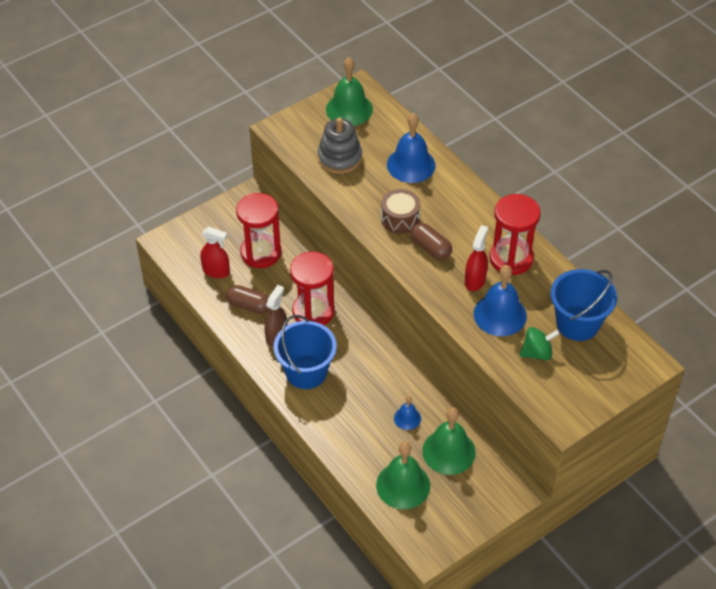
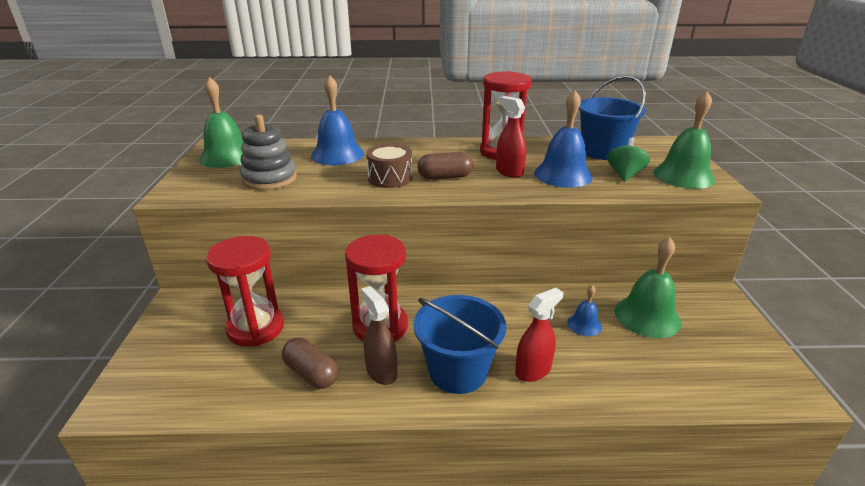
camera: 55 degrees left, 20 degrees down
(216, 271) = (226, 377): red spray bottle -> red spray bottle (533, 370)
(249, 305) = (311, 373): brown capsule -> brown capsule turned 75 degrees clockwise
(403, 485) = (682, 369): green bell -> green bell (683, 176)

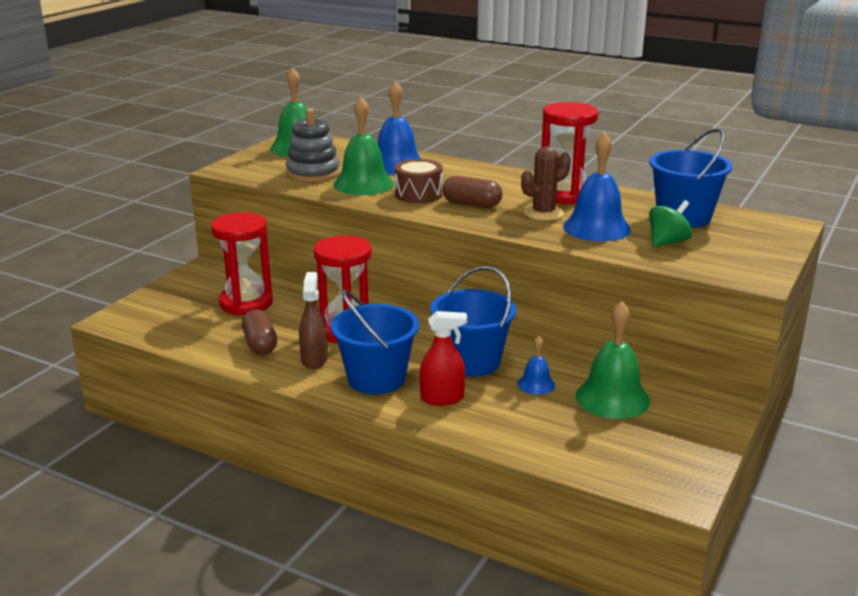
camera: 30 degrees right, 5 degrees down
(509, 172) = (543, 213): red spray bottle -> brown cactus
(515, 320) = (472, 362): none -> blue bucket
(683, 176) = (736, 258): green bell -> green bell (363, 184)

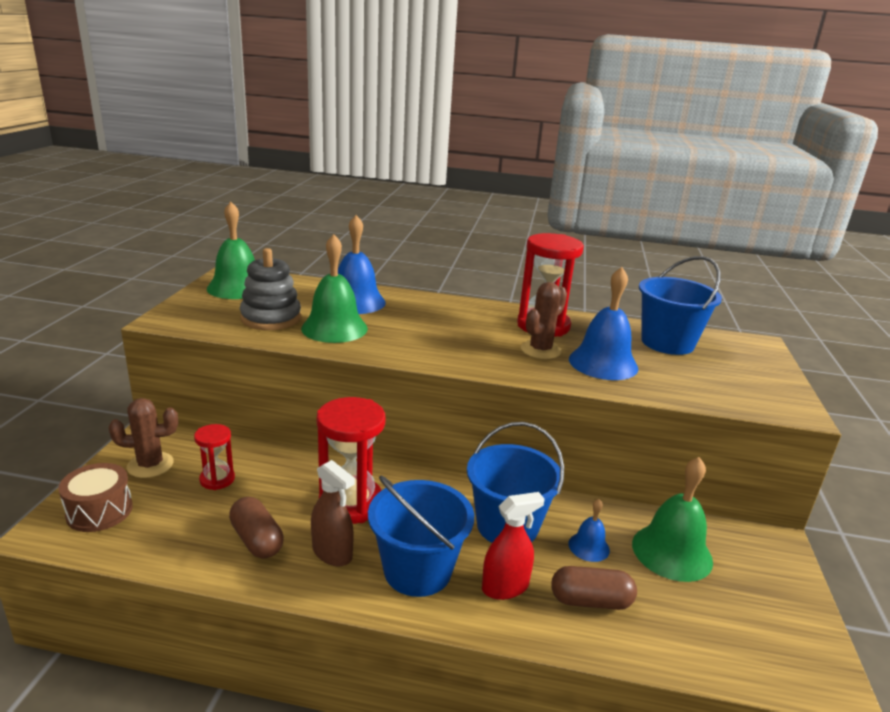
camera: 20 degrees left, 0 degrees up
(198, 288) = (150, 465): none -> brown cactus
(246, 303) = (217, 479): red hourglass -> red hourglass, size x0.54
(314, 359) = (332, 553): brown spray bottle -> brown spray bottle turned 150 degrees clockwise
(418, 194) = (400, 337): brown drum -> brown drum (99, 511)
(471, 204) = (463, 345): brown capsule -> brown capsule (590, 601)
(667, 242) = (680, 374): green spinning top -> none

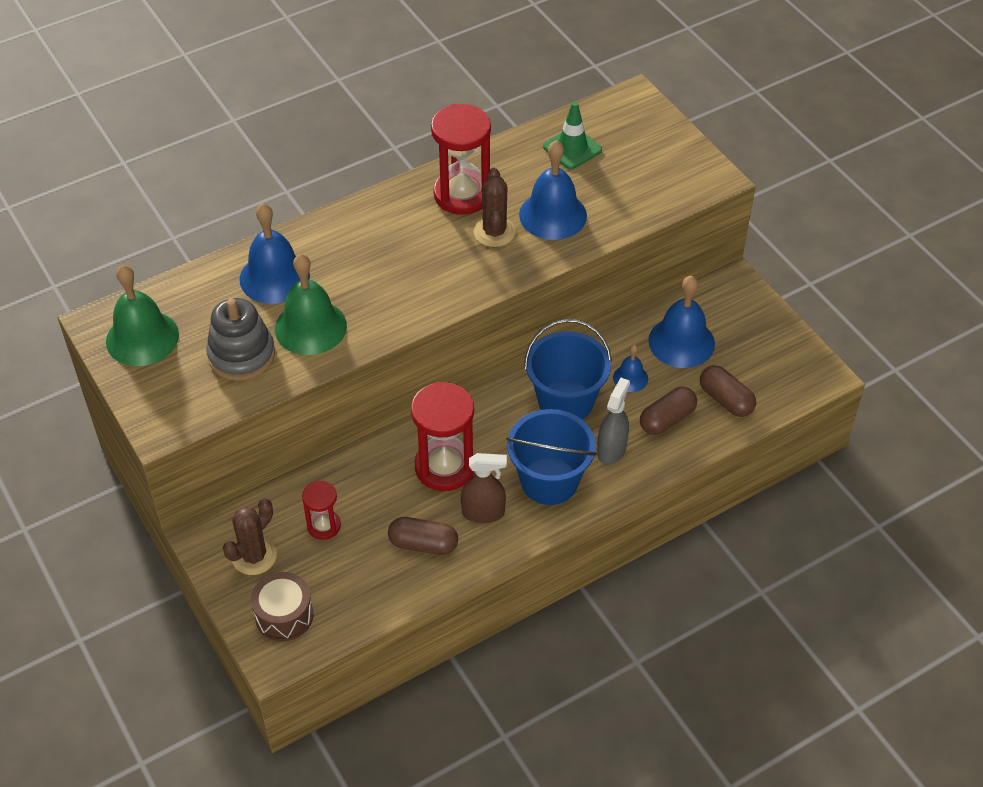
camera: 40 degrees left, 25 degrees up
(505, 587) = (611, 450): red spray bottle -> grey spray bottle
(667, 343) = (572, 148): blue bucket -> green traffic cone
(672, 552) = (681, 342): green bell -> blue bell
(676, 627) = (726, 400): none -> brown capsule

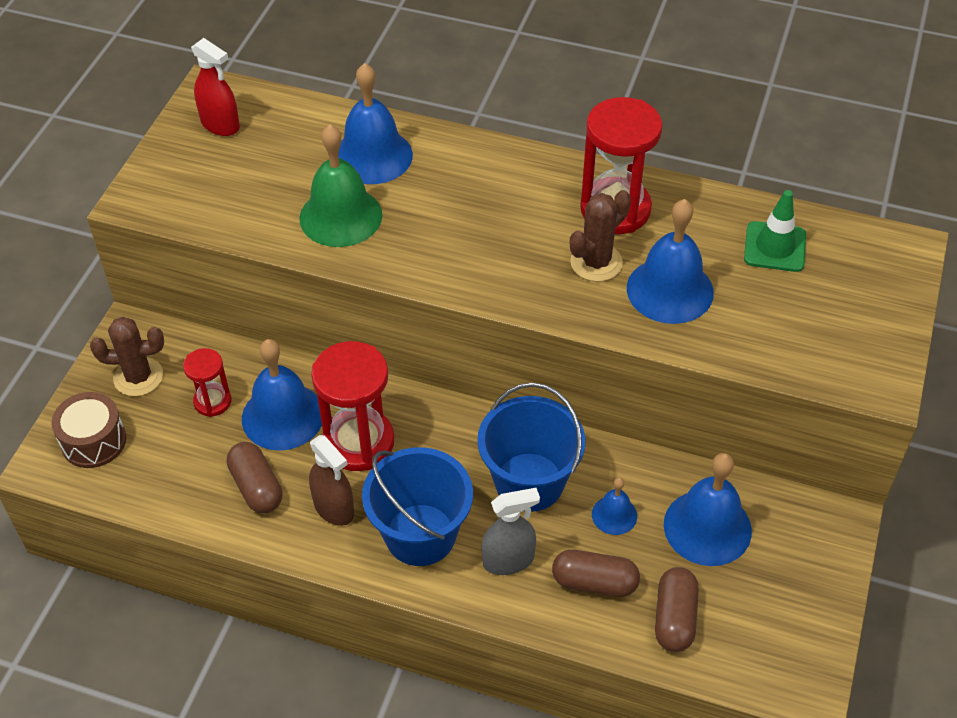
camera: 50 degrees right, 0 degrees up
(142, 338) = (220, 125): green bell -> red spray bottle
(241, 355) = (263, 195): grey stacking toy -> none
(379, 494) = (283, 416): none -> blue bell

